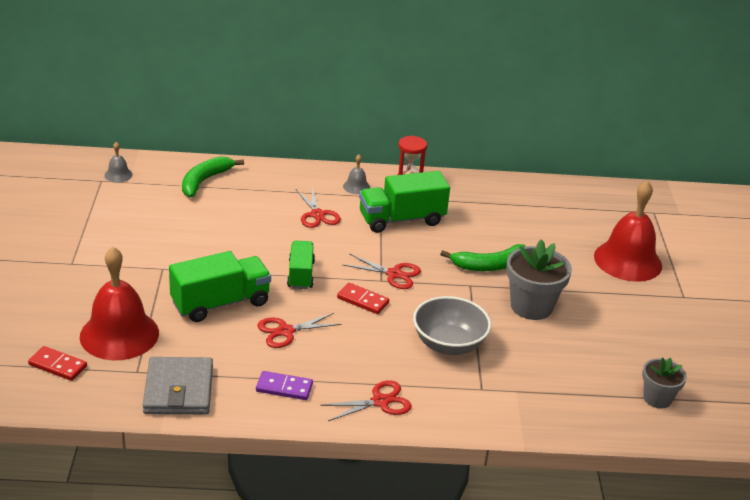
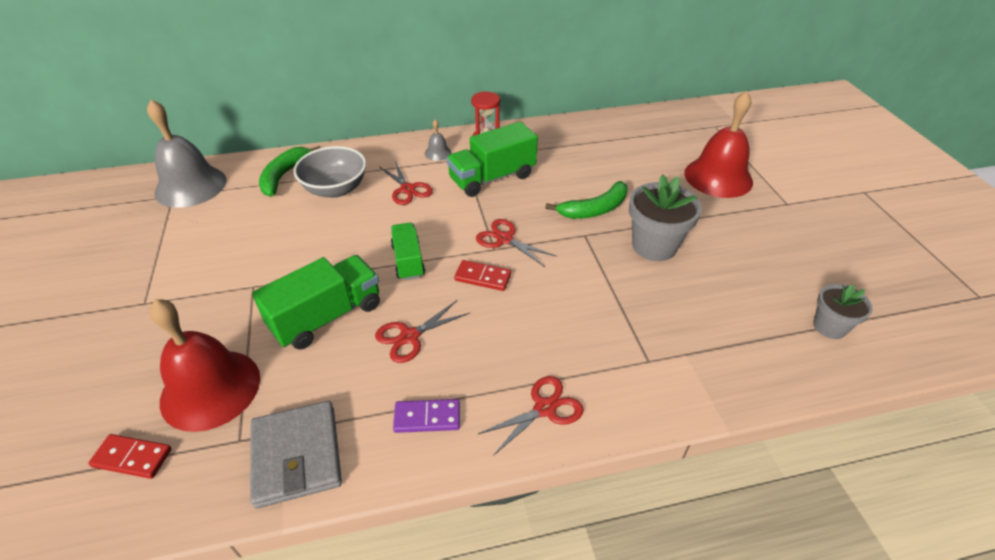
camera: 10 degrees left, 10 degrees up
(118, 175) = (191, 186): grey bell -> grey bell, size x2.34
(394, 274) = (505, 239): red scissors -> red scissors turned 150 degrees counterclockwise
(448, 344) = (591, 311): grey bowl -> grey bowl (335, 189)

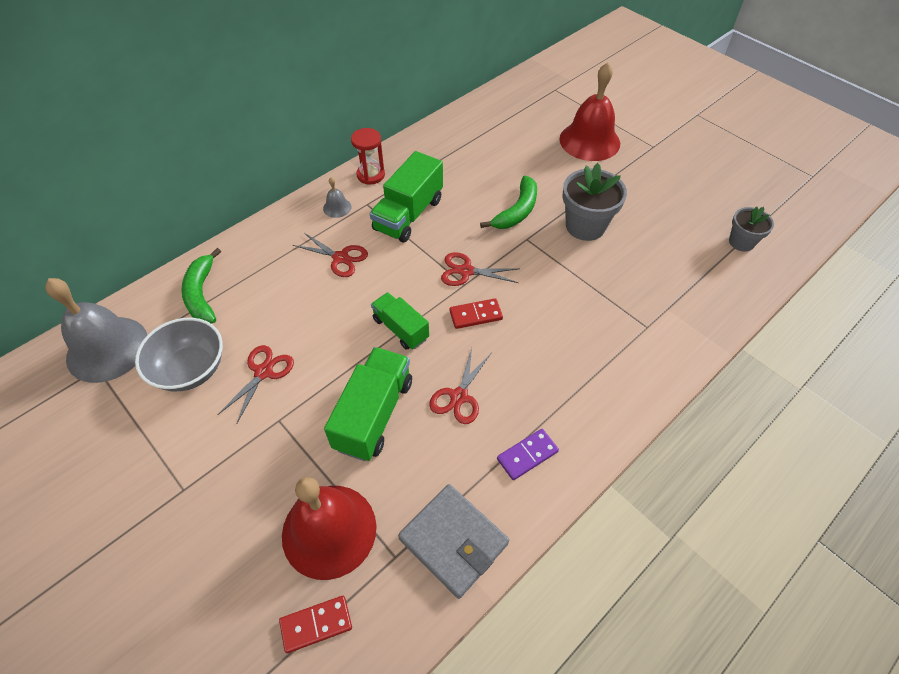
camera: 30 degrees left, 10 degrees up
(335, 189) = (269, 287): grey bowl -> grey bowl (191, 369)
(545, 408) = (604, 402): red scissors -> red scissors (263, 372)

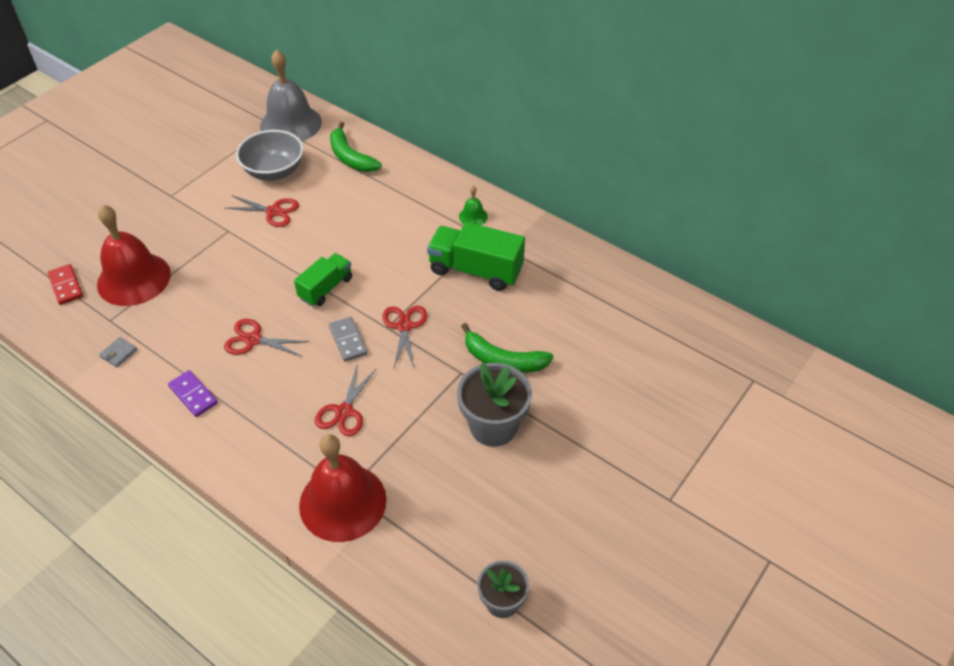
camera: 80 degrees right, 5 degrees down
(202, 294) = (350, 157): green banana -> green banana turned 105 degrees counterclockwise
(337, 207) = (473, 216): grey bell -> green bell
(340, 258) = (406, 232): red scissors -> red scissors (344, 411)
(370, 175) = (527, 231): red hourglass -> none
(374, 414) = (234, 286): green truck -> none
(453, 541) = (119, 353): grey wallet -> grey wallet, size x0.41
(475, 315) = (348, 340): red domino -> grey domino
(589, 141) = (655, 424): red bell -> red bell (342, 502)

